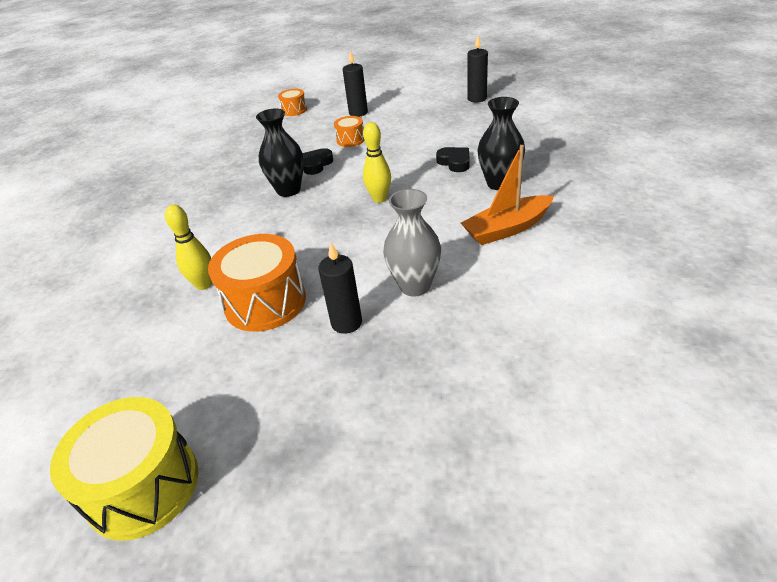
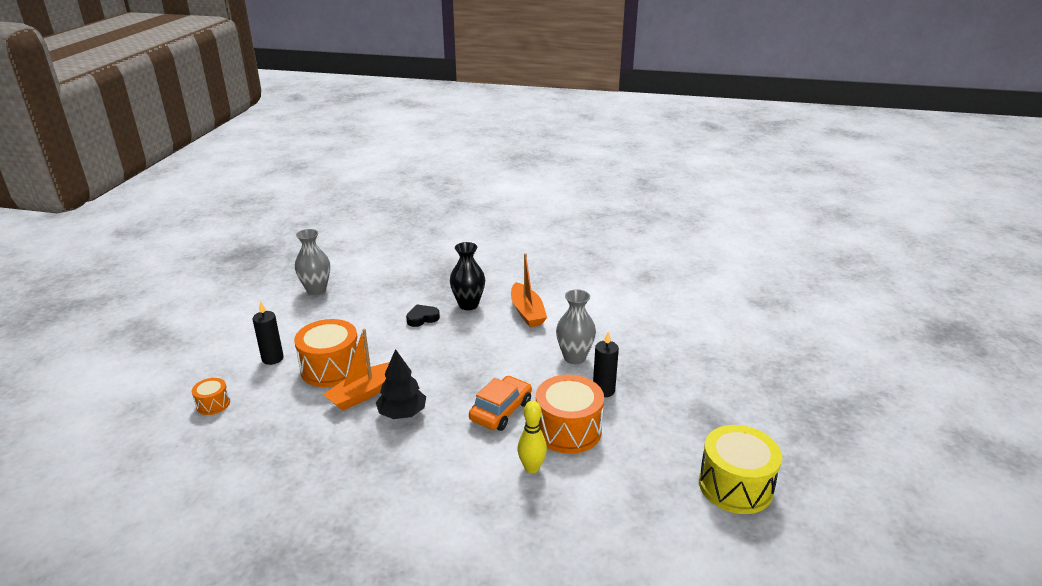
camera: 85 degrees left, 10 degrees down
(288, 190) = (402, 413): black vase -> black tree
(297, 246) = (501, 411): none -> orange car
(316, 164) = (364, 393): black heart -> orange boat
(350, 140) = (331, 368): orange drum -> orange drum, size x1.99
(379, 199) = (453, 361): yellow bowling pin -> none
(477, 98) = (316, 290): black candle -> grey vase

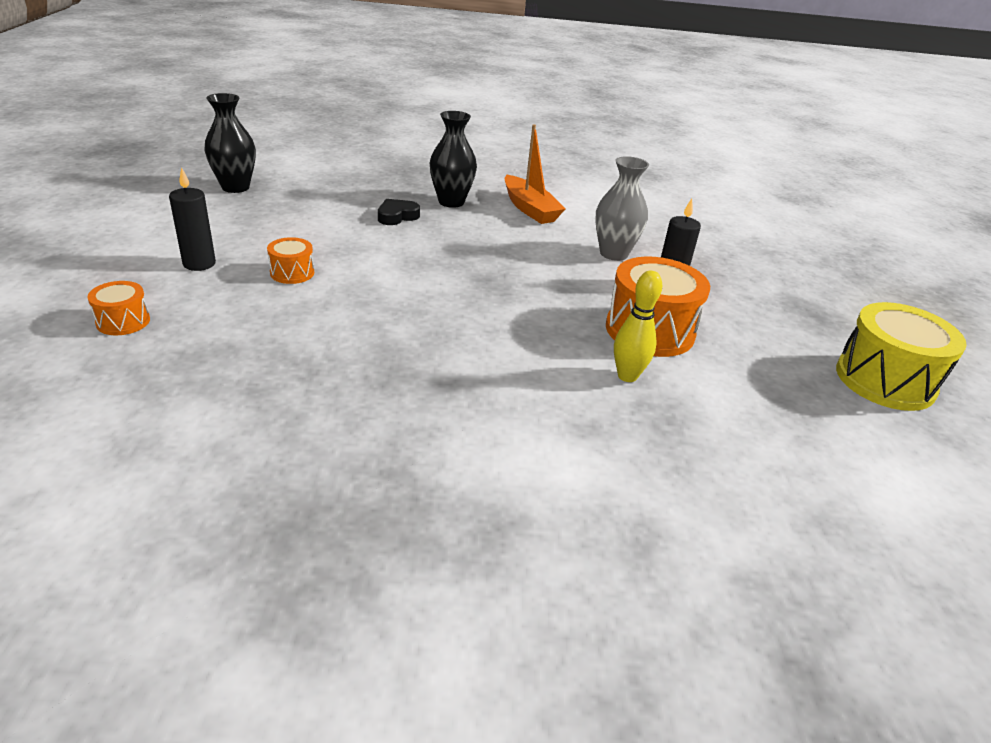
camera: 15 degrees left, 5 degrees up
(316, 290) = (235, 187): grey vase -> black vase
(331, 368) = (292, 273): orange drum -> orange drum, size x0.50
(364, 393) = (353, 300): orange boat -> none
(402, 413) = (418, 321): black tree -> none
(501, 411) = (552, 313): orange car -> none

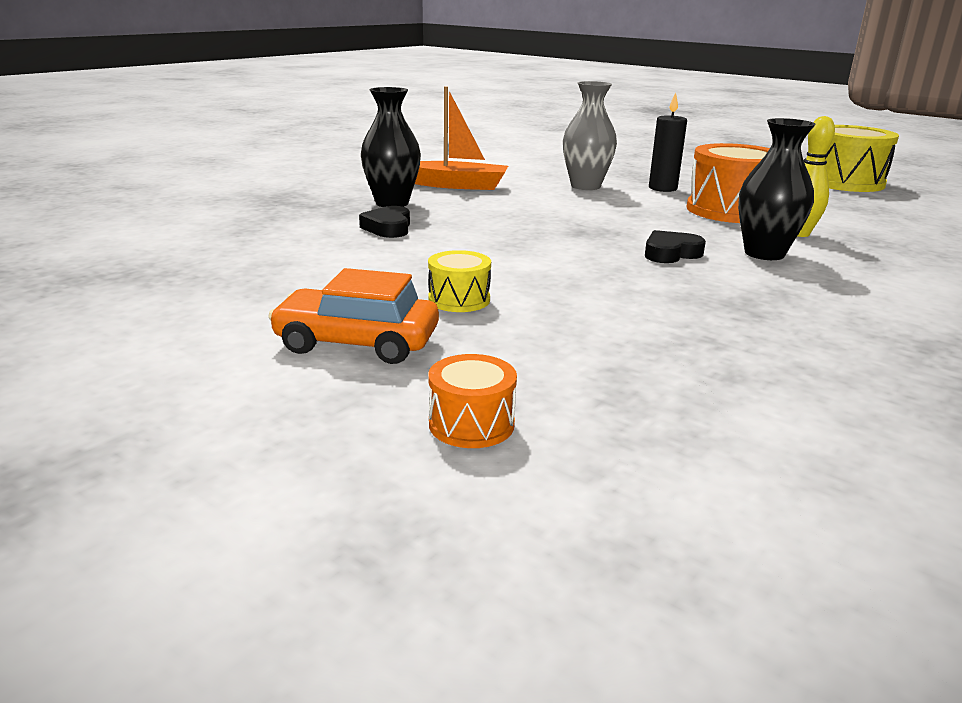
camera: 50 degrees left, 10 degrees down
(199, 264) = (357, 342): black candle -> orange car
(235, 187) = (149, 277): black vase -> black vase (764, 254)
(292, 273) = (459, 299): orange drum -> yellow drum
(480, 324) = (670, 253): none -> black heart

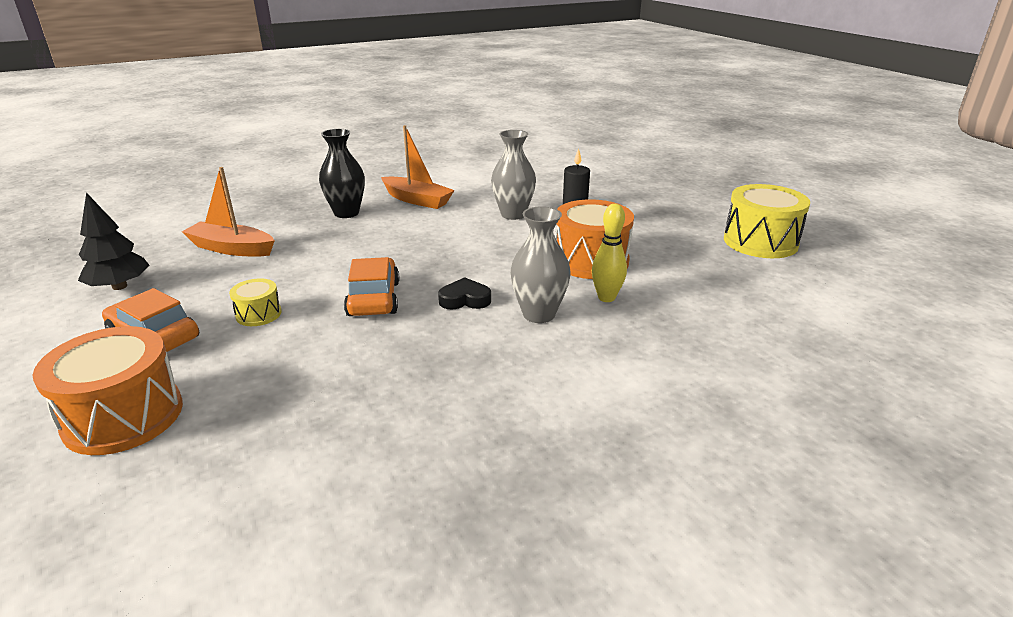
camera: 25 degrees right, 5 degrees up
(200, 304) = (119, 286): none -> black tree
(300, 249) = (231, 248): none -> orange boat
(388, 228) = (310, 238): black heart -> none
(471, 424) = (123, 416): orange drum -> orange drum, size x1.99
(571, 266) = (373, 298): none -> orange car
(764, 254) = (539, 314): black vase -> grey vase

